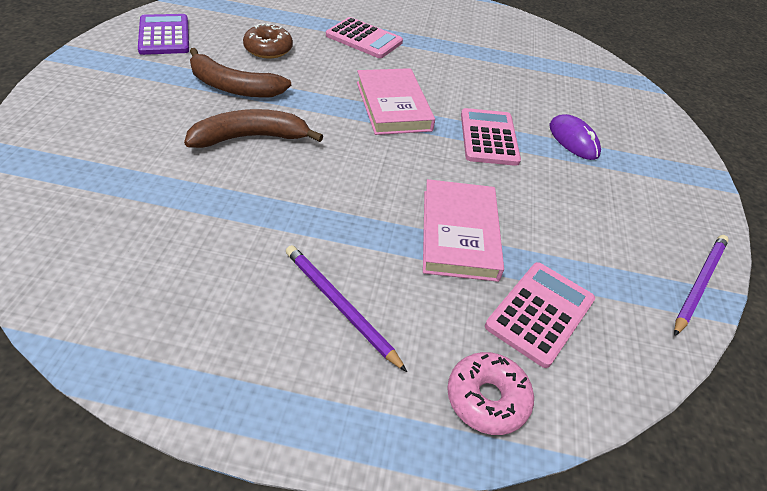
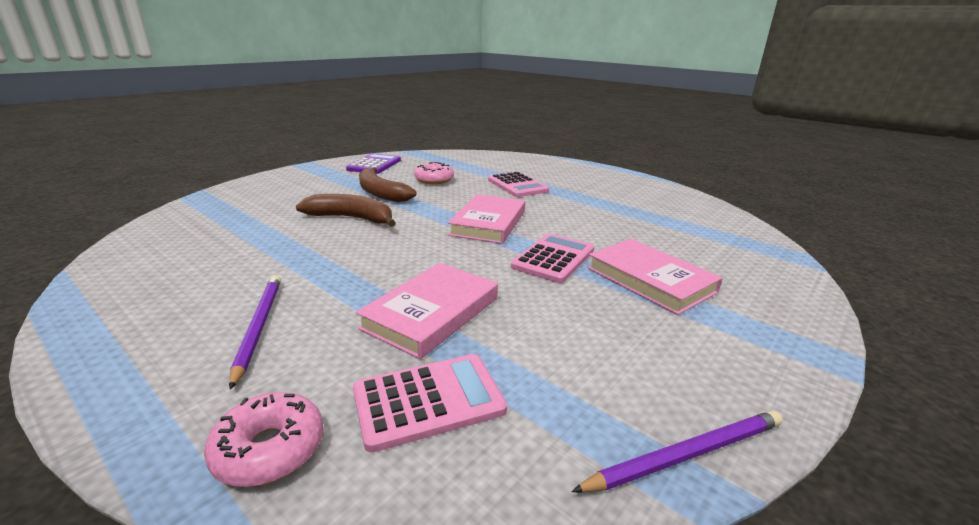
camera: 35 degrees right, 20 degrees down
(268, 49) = (434, 180): brown donut -> pink donut
(573, 140) = (650, 280): purple mouse -> pink book

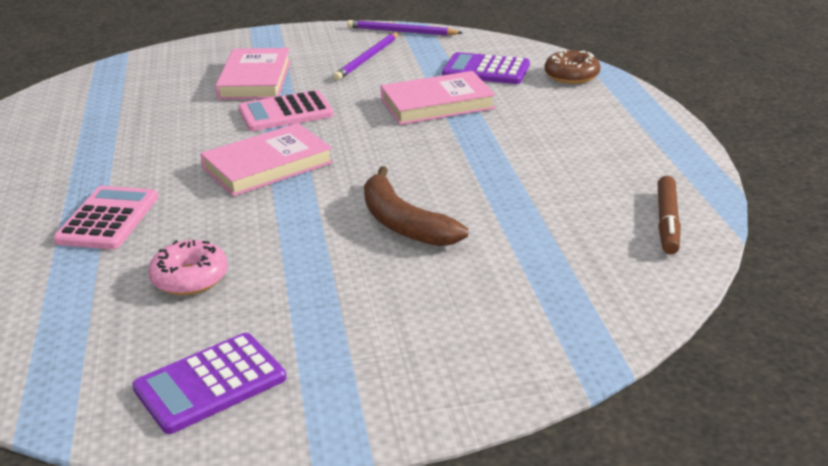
camera: 140 degrees left, 5 degrees up
(135, 264) = (667, 222): none -> brown marker
(259, 327) = (560, 128): purple pencil -> purple pencil (367, 58)
(269, 449) = (571, 76): pink donut -> brown donut
(380, 193) = (312, 269): brown banana -> none
(428, 401) = (486, 70): pink calculator -> purple calculator

